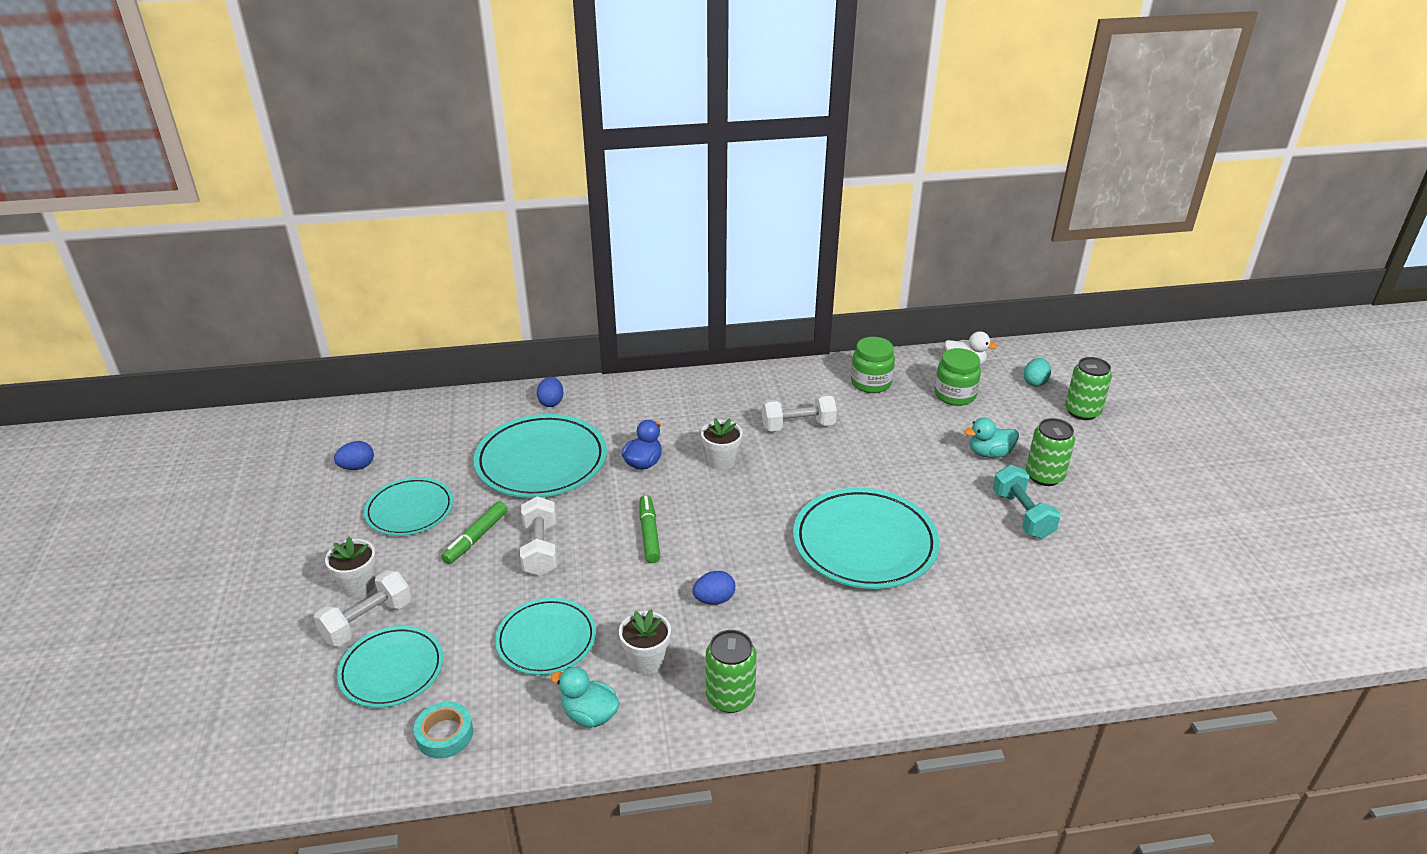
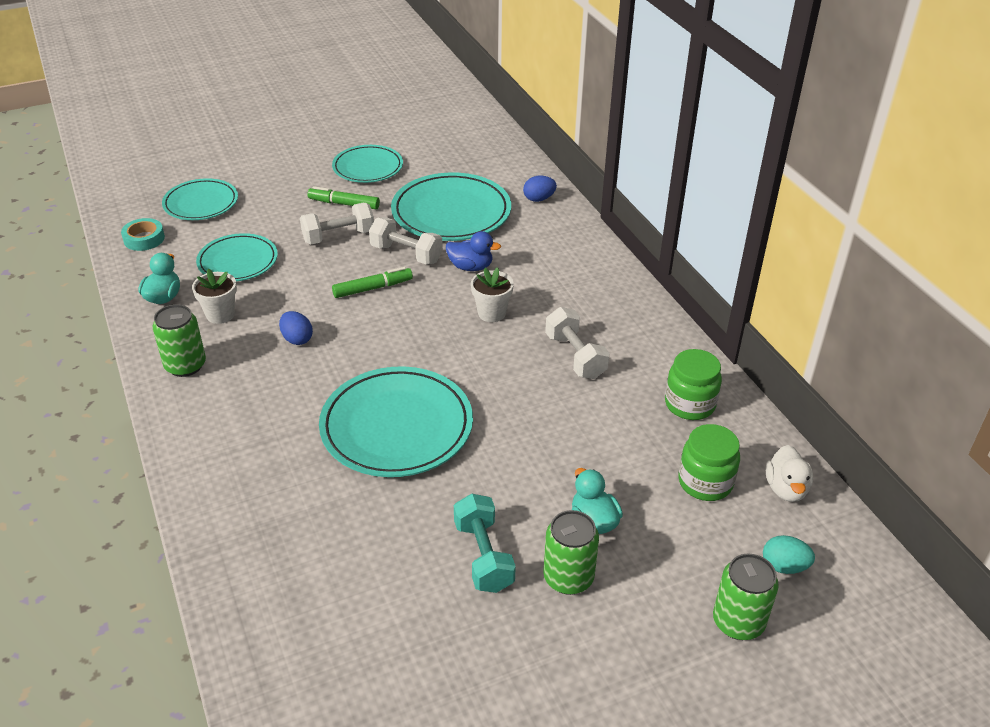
camera: 75 degrees right, 5 degrees up
(357, 467) = (411, 132): blue egg -> none
(358, 586) = (280, 169): white flower pot -> none
(367, 621) = (246, 181): white dumbbell -> white dumbbell (406, 254)
(1022, 515) = (483, 556): turquoise dumbbell -> turquoise dumbbell turned 75 degrees counterclockwise

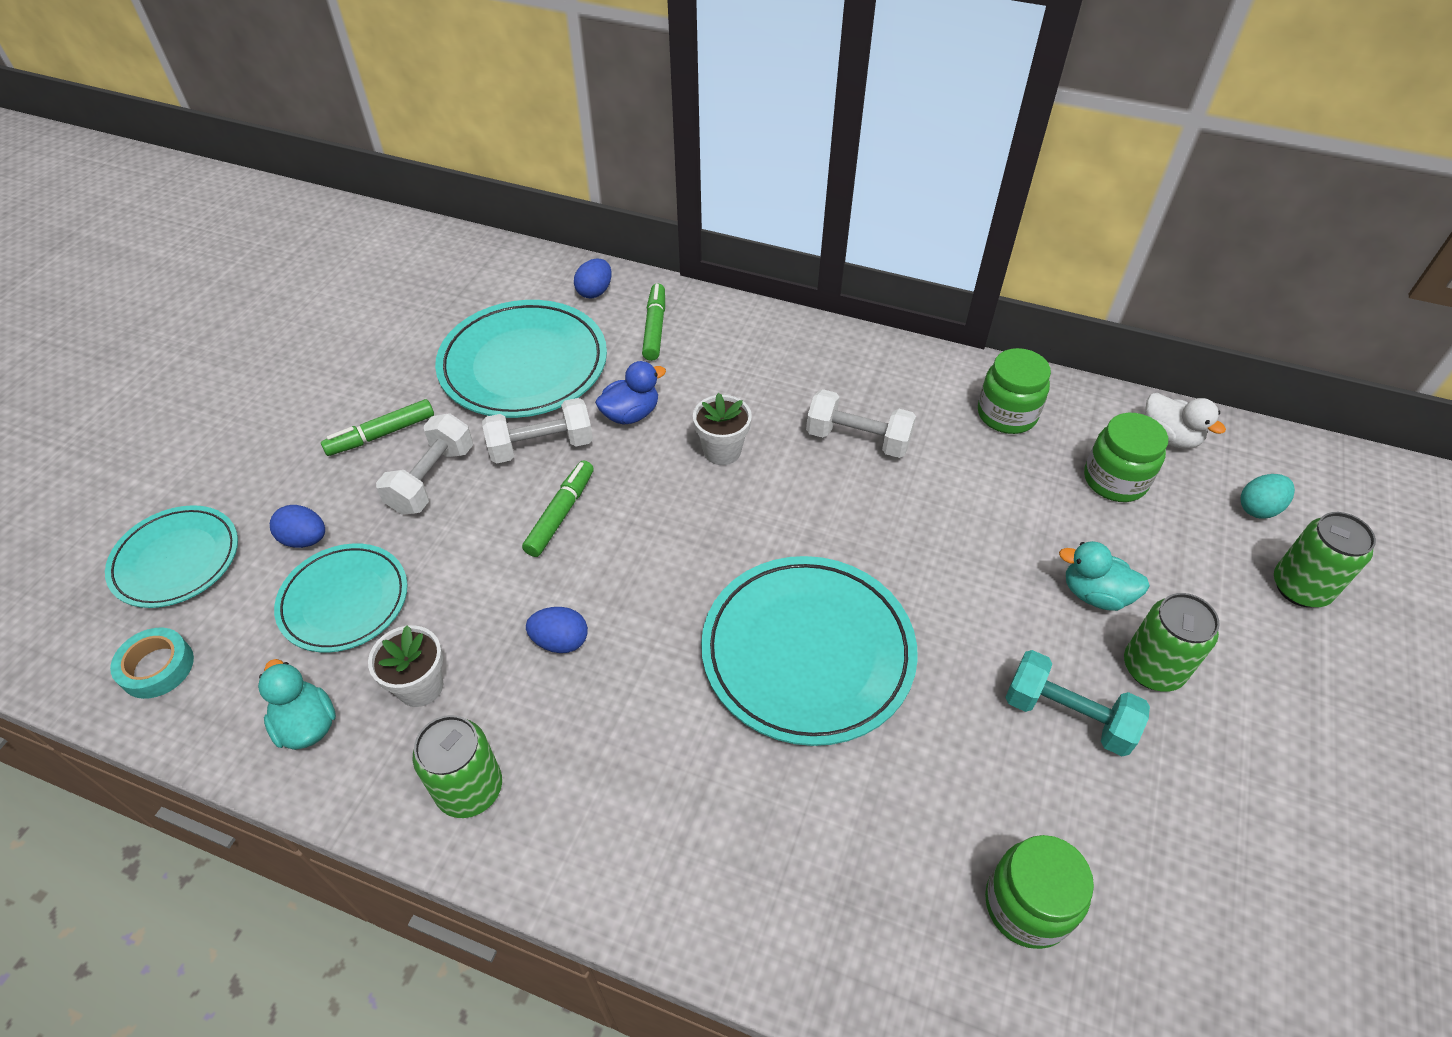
camera: 45 degrees left, 10 degrees up
(256, 227) = (305, 539): none -> blue egg
(335, 604) = (1027, 905): none -> green jar
(368, 167) = (348, 370): turquoise plate -> none
(545, 235) = (655, 328): none -> green marker

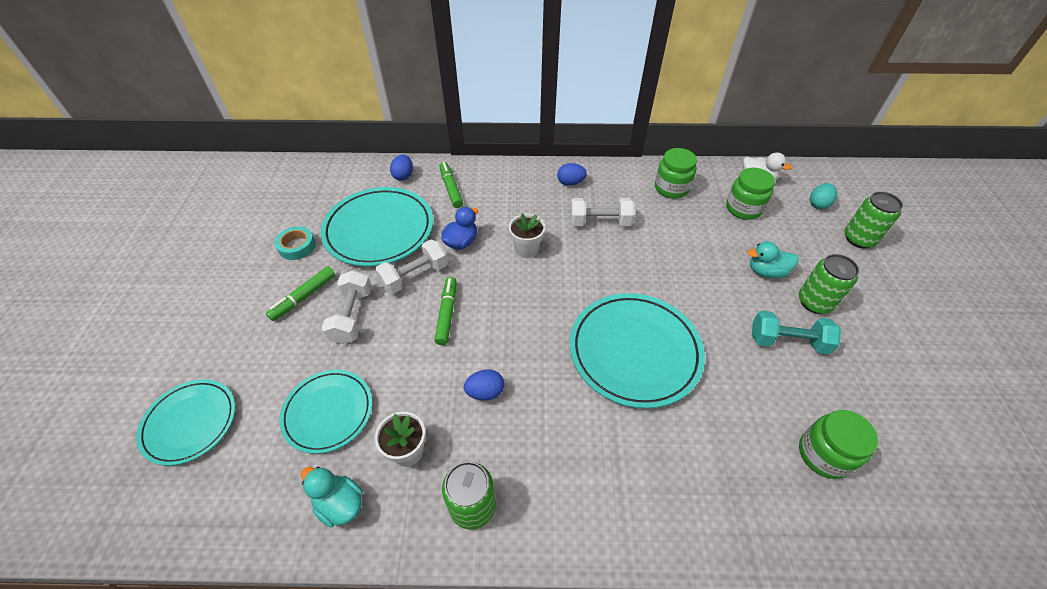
camera: 20 degrees left, 0 degrees up
(157, 667) = (209, 503): turquoise tape -> turquoise tape (297, 246)
(305, 539) = (281, 380): blue egg -> blue egg (570, 183)

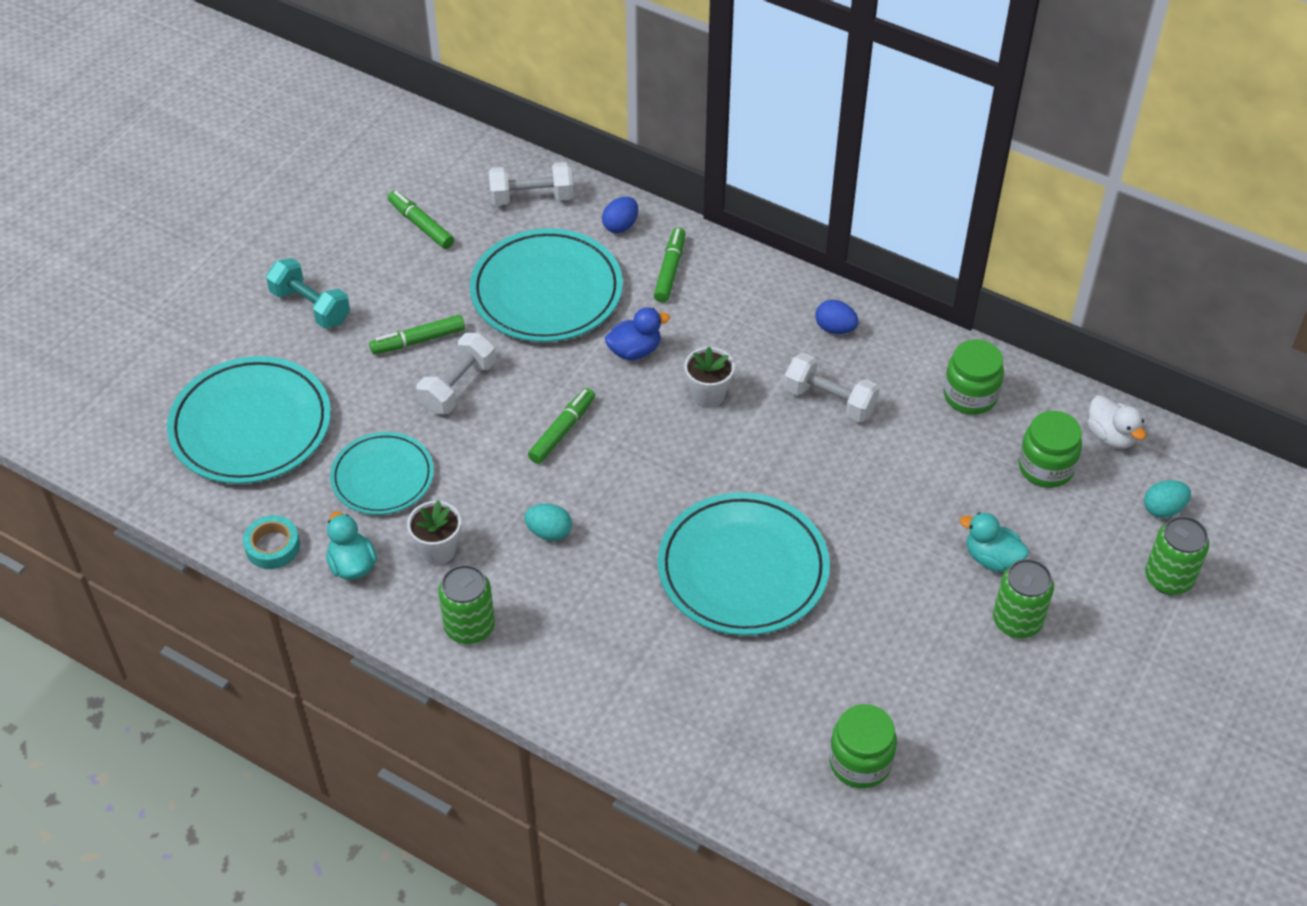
camera: 30 degrees right, 0 degrees up
(190, 423) = (251, 426): turquoise plate -> turquoise plate, size x1.60
(266, 222) = (421, 225): none -> green marker
(297, 246) = (440, 272): turquoise tape -> turquoise tape (272, 546)
(414, 276) = (553, 370): white dumbbell -> white dumbbell (531, 197)
(485, 392) = (549, 532): blue egg -> turquoise egg
(787, 341) = (935, 644): turquoise dumbbell -> turquoise dumbbell (310, 306)

